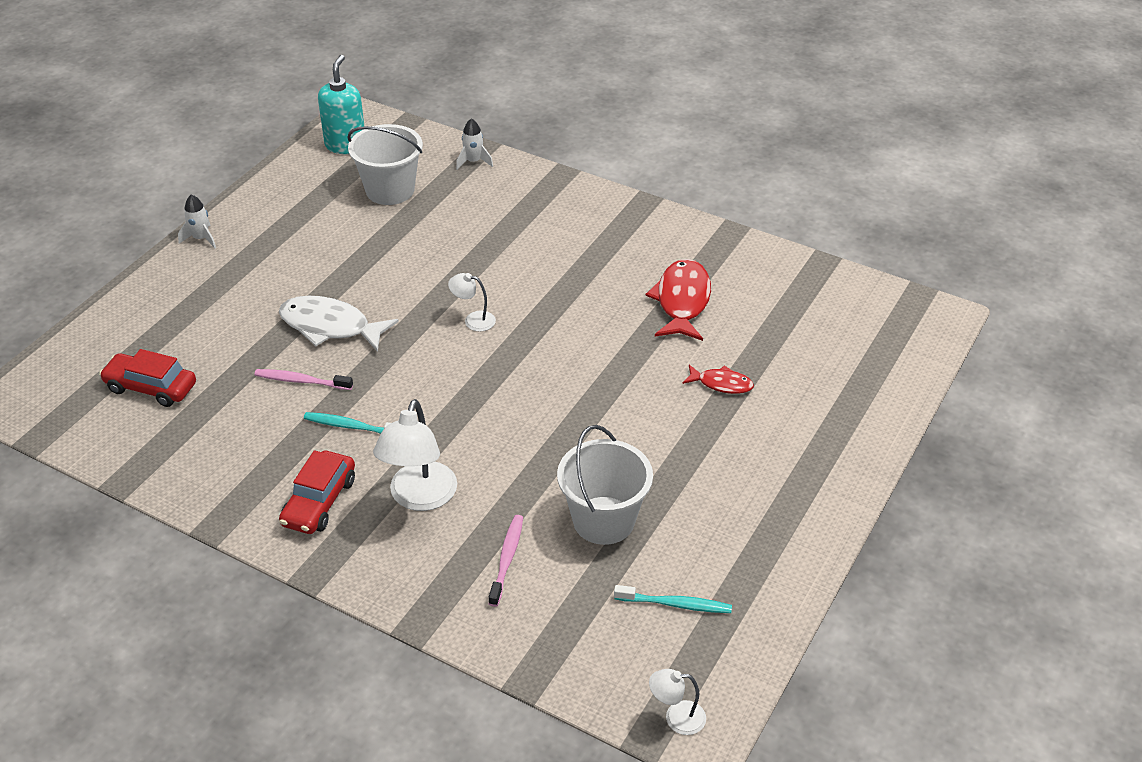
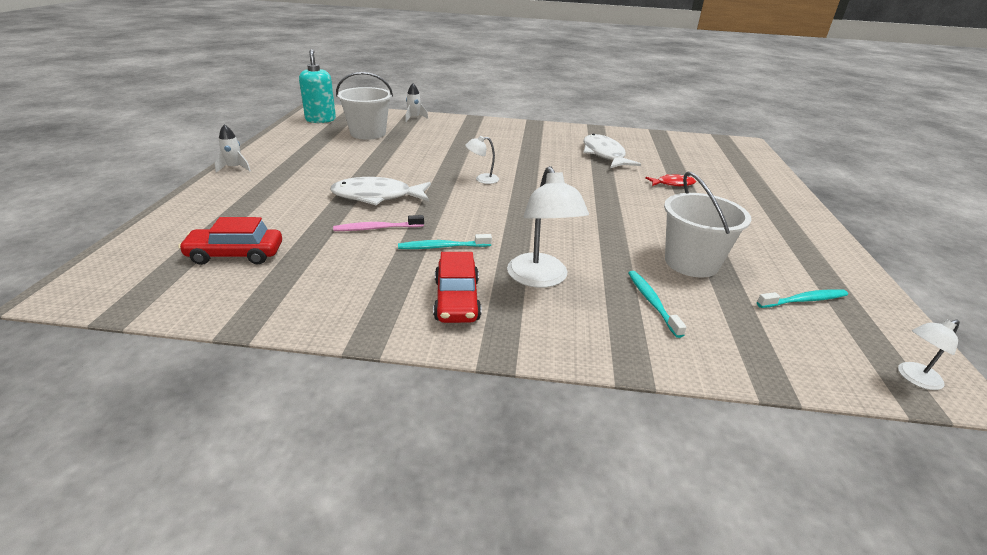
camera: 25 degrees left, 10 degrees down
(507, 559) = (652, 302): pink toothbrush -> turquoise toothbrush
(682, 301) = (604, 155): red fish -> white fish

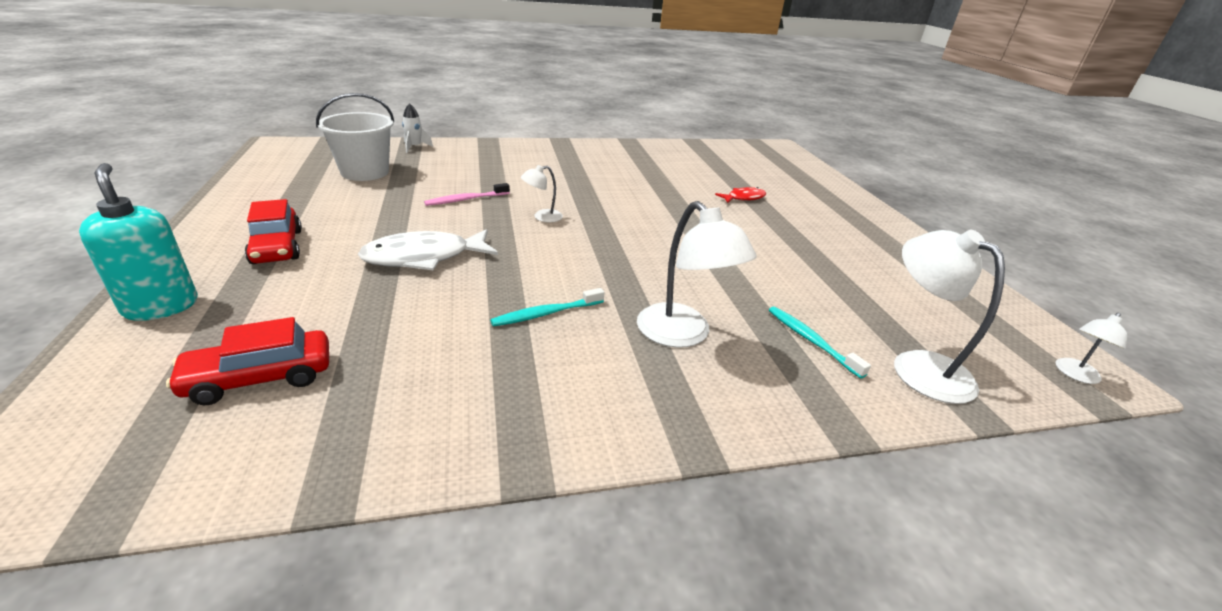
camera: 20 degrees left, 0 degrees up
(234, 168) = (191, 242): white rocket -> none
(320, 120) = (288, 159): turquoise soap dispenser -> turquoise soap dispenser (161, 306)
(377, 228) = (448, 302): pink toothbrush -> pink toothbrush (466, 200)
(456, 300) = (604, 383): red car -> red car (277, 247)
(604, 155) = (657, 172): white fish -> none
(691, 263) = (817, 286): white bucket -> none
(742, 339) = (918, 366): none -> white lamp
(804, 300) = (938, 310): turquoise toothbrush -> none

